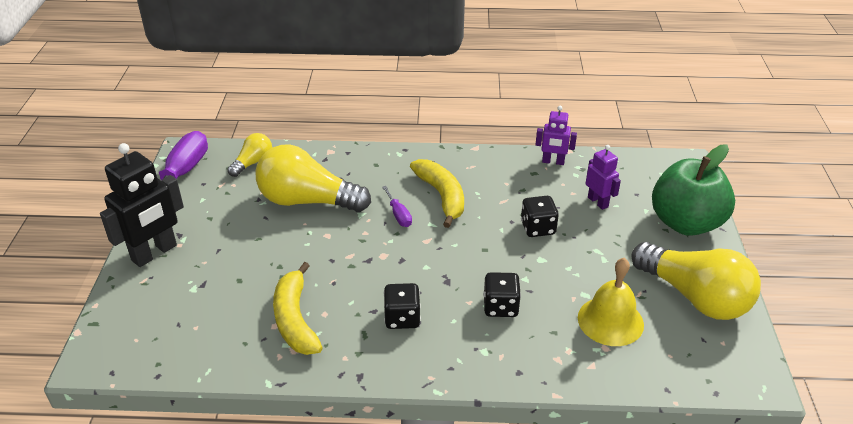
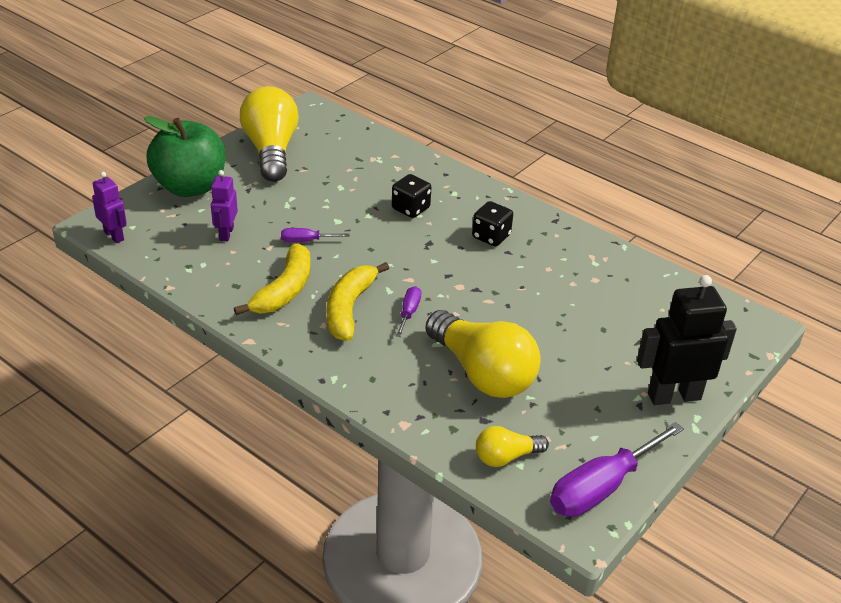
camera: 145 degrees left, 0 degrees up
(295, 319) = (575, 275): yellow banana -> yellow banana (284, 290)
(538, 228) = (306, 241): black dice -> purple screwdriver
(553, 162) = (202, 285): purple robot -> purple robot (114, 236)
(610, 321) = (348, 167): yellow bell -> none

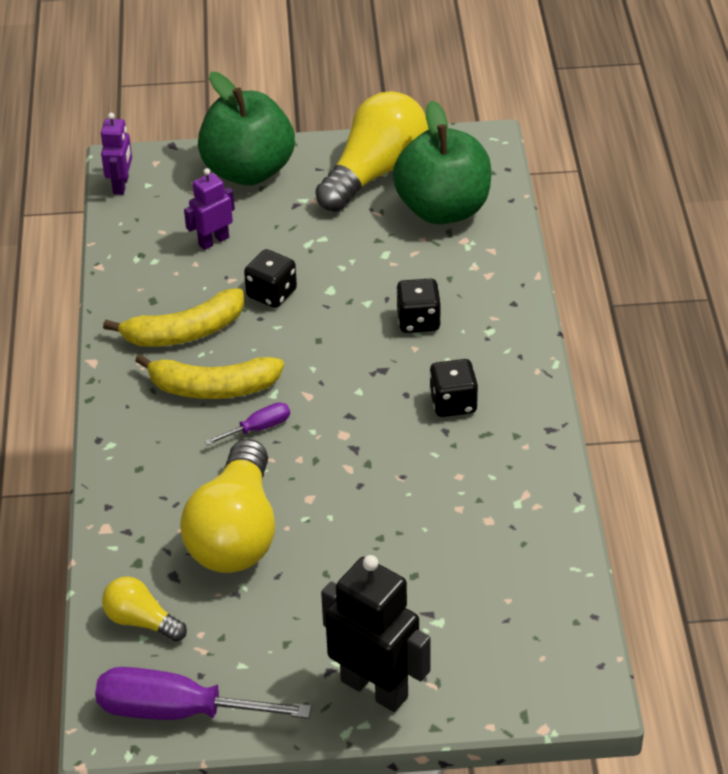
camera: 50 degrees right, 5 degrees up
(306, 241) = (271, 294): purple screwdriver -> black dice
(338, 150) = (443, 209): none -> green apple
(349, 308) = (213, 388): yellow banana -> yellow banana turned 150 degrees counterclockwise

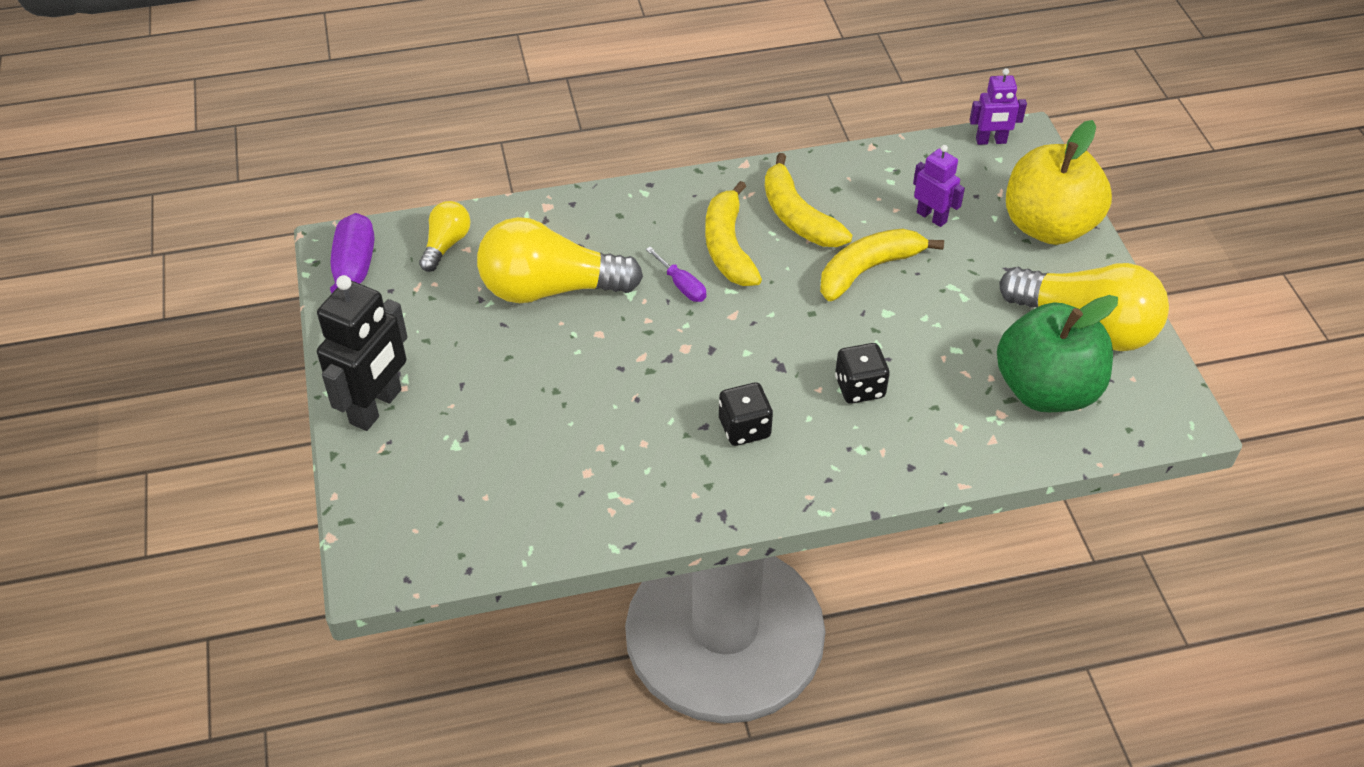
camera: 80 degrees right, 5 degrees up
(248, 171) = (1048, 226): green apple -> yellow apple
(271, 294) = (868, 269): black dice -> yellow banana

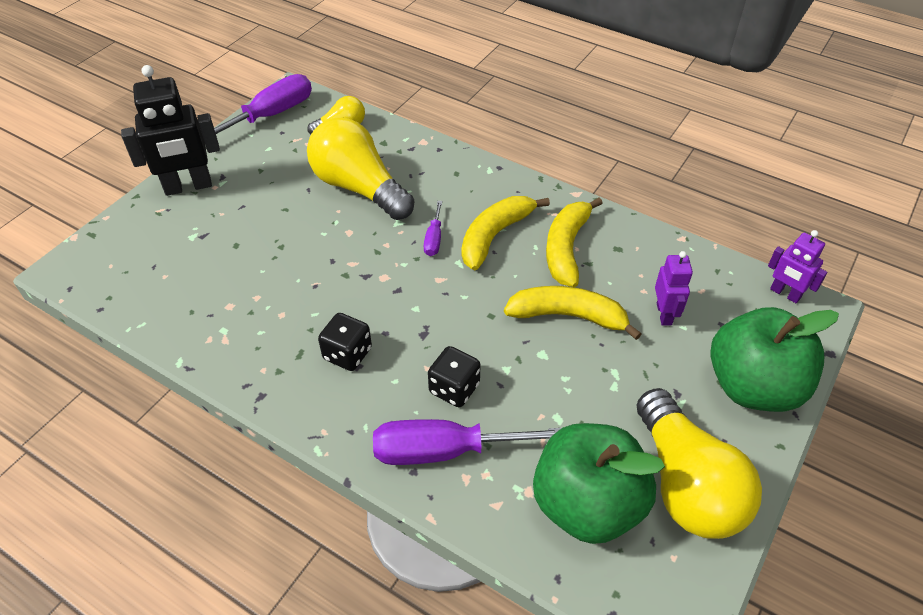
camera: 45 degrees right, 0 degrees up
(912, 435) = (444, 451): none -> purple screwdriver
(1048, 226) = (753, 386): yellow apple -> green apple

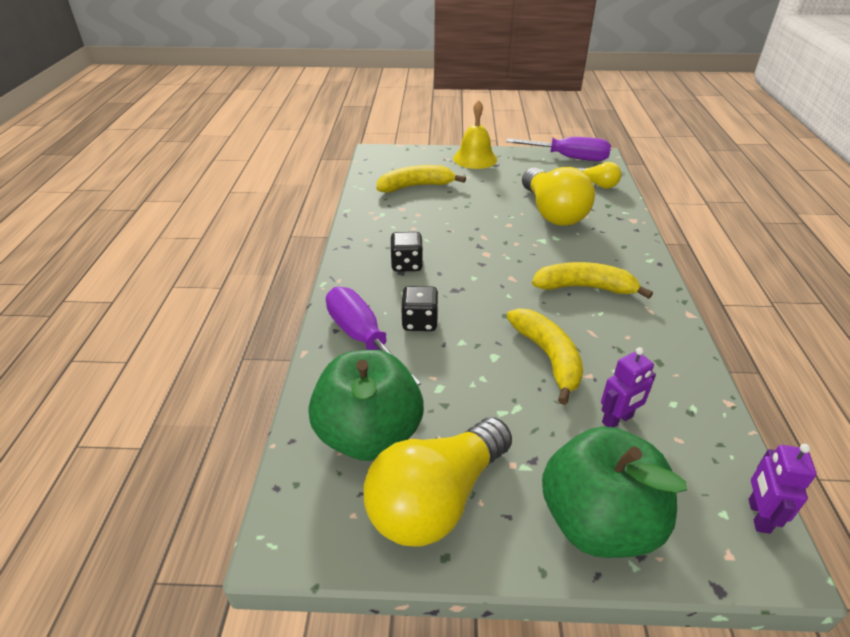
camera: 60 degrees right, 10 degrees down
(188, 187) = (475, 158): black robot -> yellow bell
(359, 188) = (552, 212): yellow light bulb -> yellow light bulb turned 150 degrees clockwise
(434, 239) = (546, 261): purple screwdriver -> none
(566, 248) = (619, 330): yellow banana -> yellow banana (416, 186)

